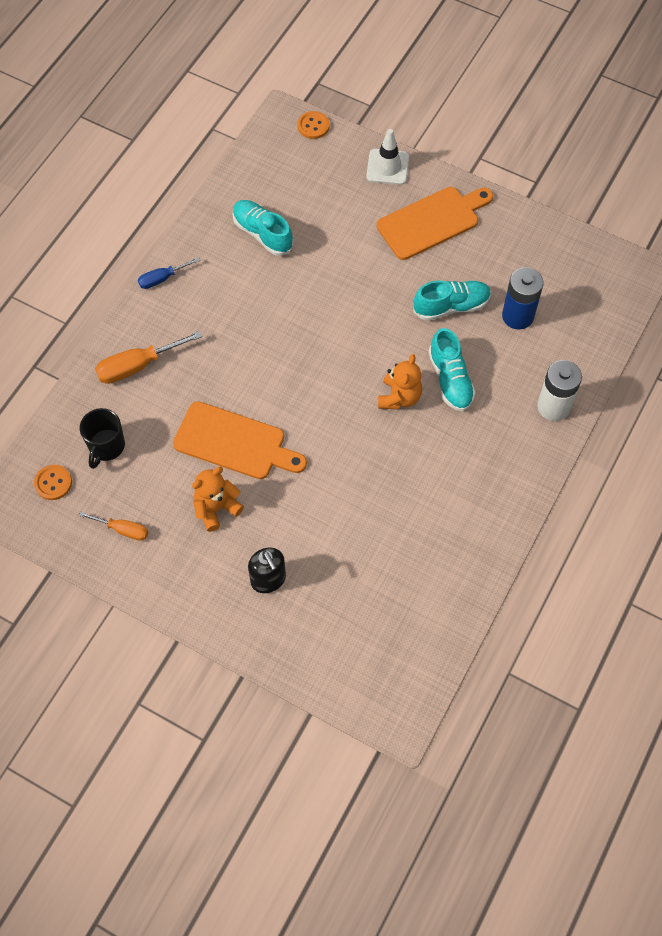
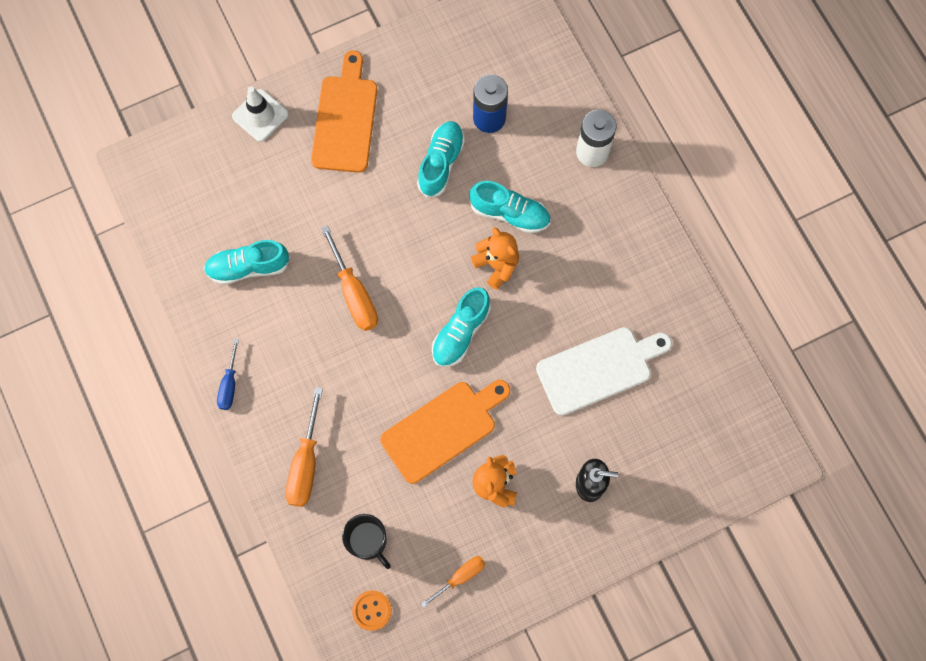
camera: 55 degrees left, 10 degrees up
(297, 314) = (354, 293): none -> orange screwdriver
(313, 126) = (165, 147): orange button -> none
(323, 406) = (461, 332): none -> turquoise shoe
(371, 526) = (599, 369): none -> white cutting board

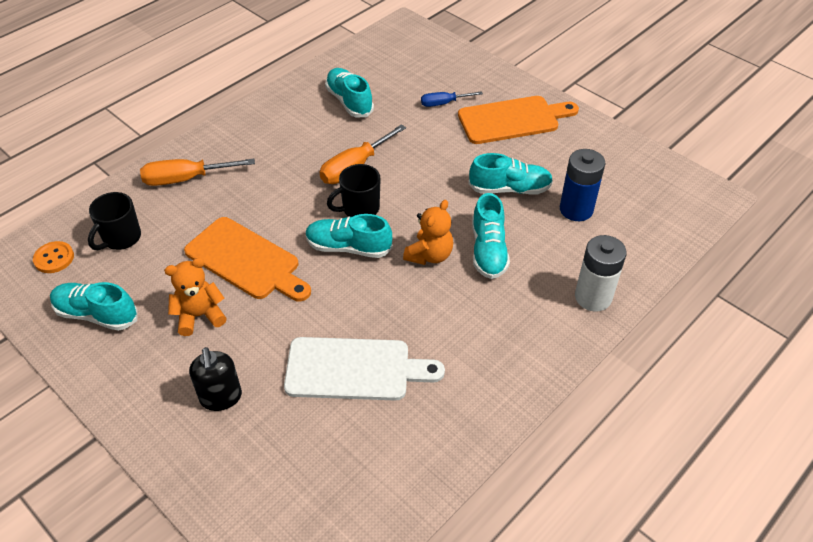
camera: 70 degrees right, 25 degrees down
(229, 384) = (243, 118): blue screwdriver -> blue screwdriver (443, 103)
(260, 115) = (484, 74): white traffic cone -> none
(414, 307) = (359, 209): none -> black mug
(460, 577) = (96, 314): orange screwdriver -> turquoise shoe
(599, 369) = (354, 369): white cutting board -> white cutting board turned 45 degrees counterclockwise

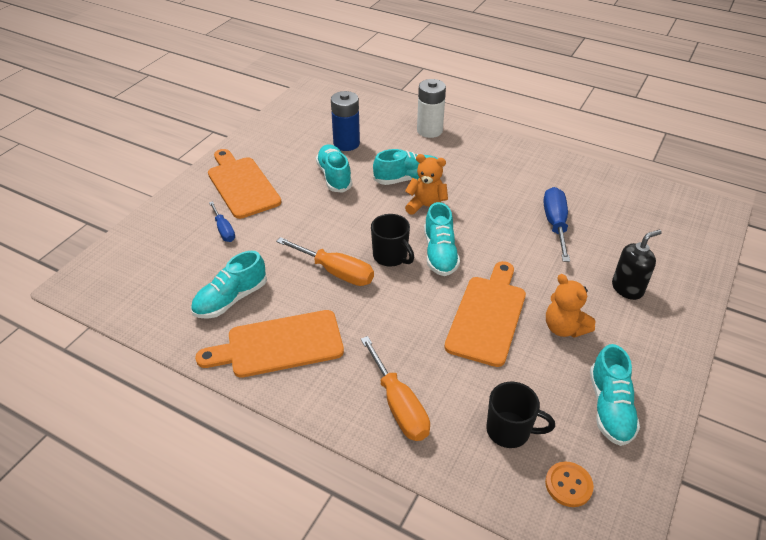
camera: 105 degrees left, 5 degrees down
(284, 122) = (279, 345): none -> orange cutting board
(354, 369) = (555, 224): white cutting board -> blue screwdriver

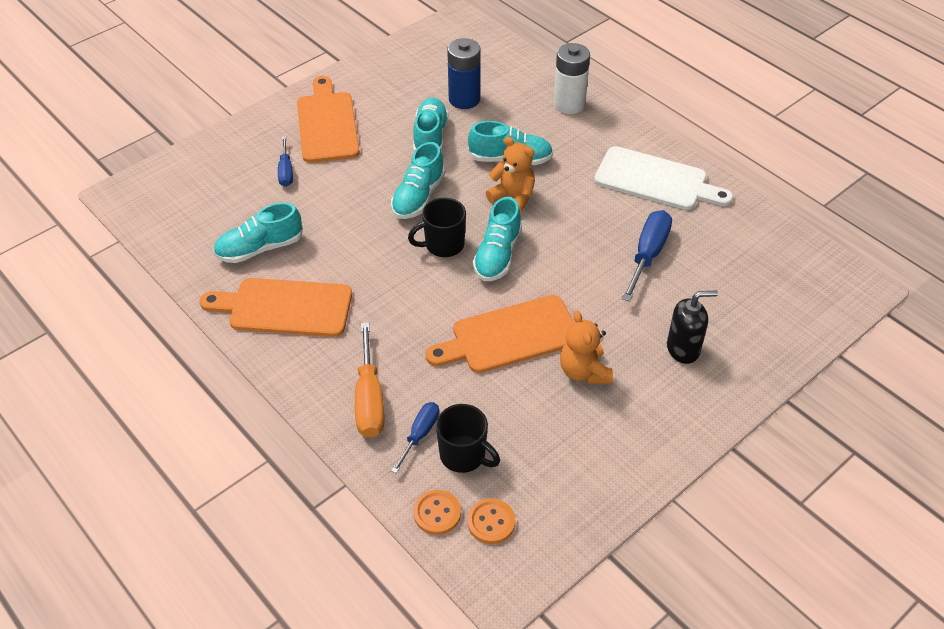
camera: 20 degrees right, 5 degrees up
(336, 272) = (377, 247): orange screwdriver -> none
(391, 256) = (443, 245): black mug -> black mug turned 90 degrees clockwise
(461, 424) = (420, 434): none -> blue screwdriver
(487, 316) = (509, 336): orange cutting board -> orange cutting board turned 150 degrees counterclockwise
(517, 493) = (437, 513): none -> orange button
(527, 170) = (656, 180): none -> white cutting board
(610, 407) = (580, 464): turquoise shoe -> turquoise shoe (418, 197)

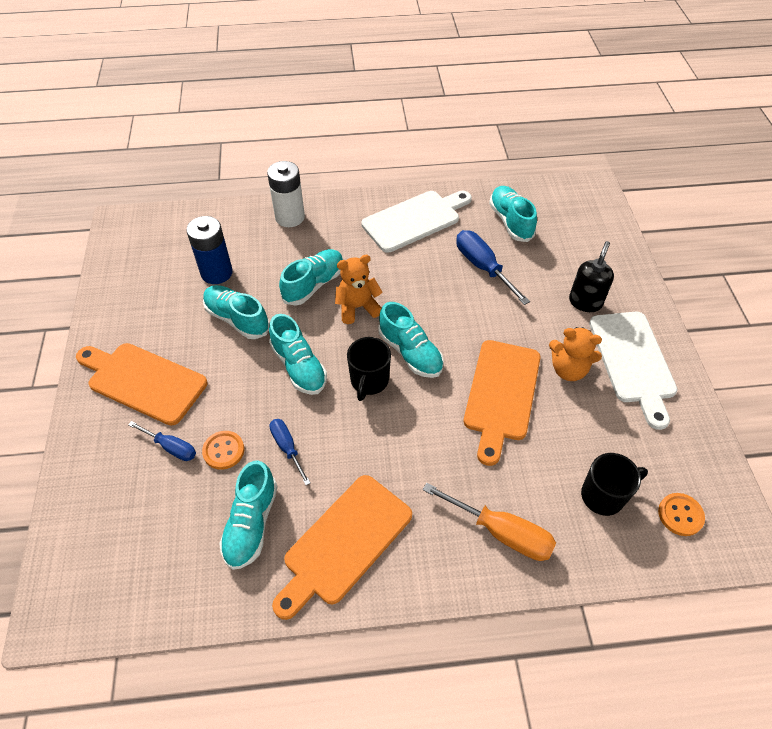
camera: 55 degrees left, 5 degrees up
(420, 434) = (563, 515): blue screwdriver -> blue screwdriver (287, 448)
(437, 513) = (652, 549): orange button -> orange button (223, 451)
(643, 417) = (633, 361): none -> white cutting board
(731, 246) = (510, 221): none -> turquoise shoe

